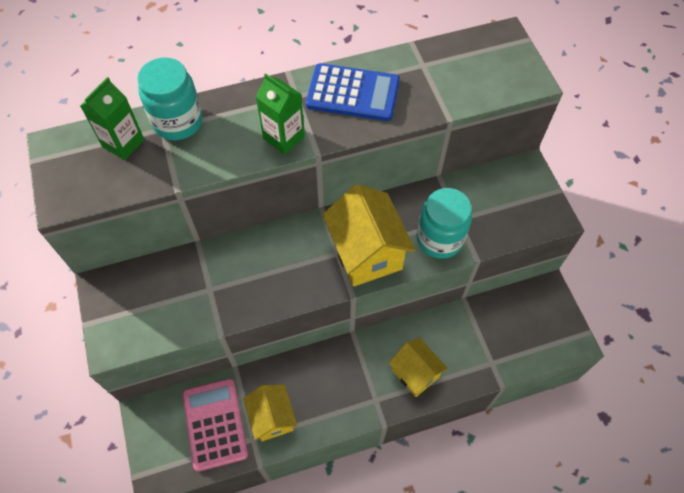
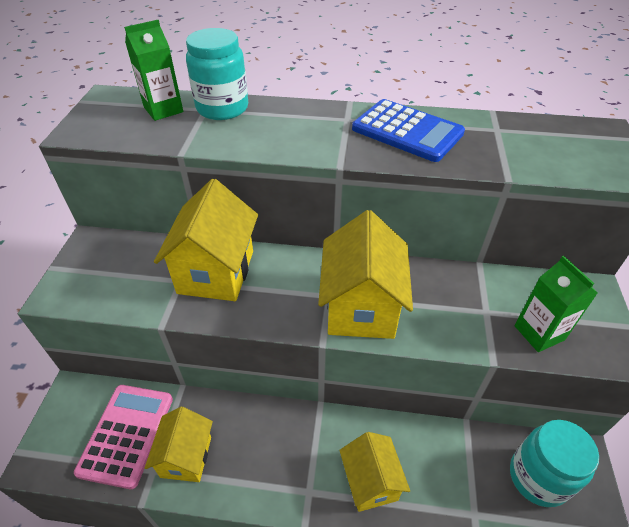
camera: 25 degrees right, 15 degrees down
(234, 269) = (216, 272): none -> yellow house
(284, 137) = (313, 145): green carton -> green carton (539, 333)
(439, 239) = (454, 324): turquoise jar -> turquoise jar (538, 477)

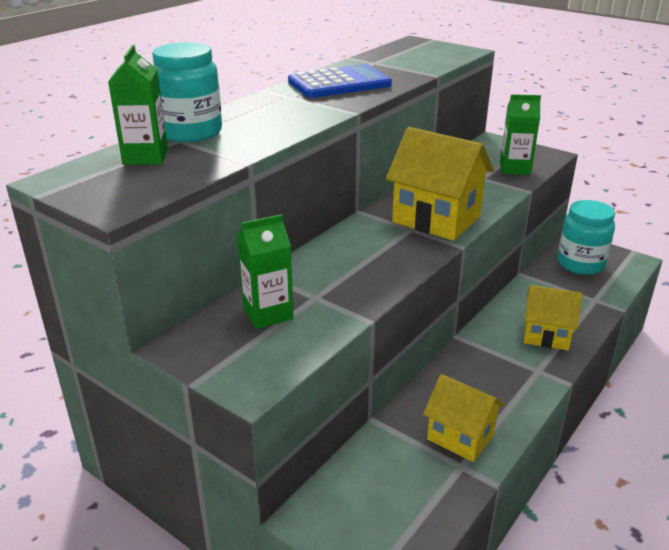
camera: 60 degrees left, 15 degrees down
(126, 434) = (404, 477): pink calculator -> none
(145, 265) = (268, 313): none -> green carton
(216, 272) = (324, 274): yellow house -> none

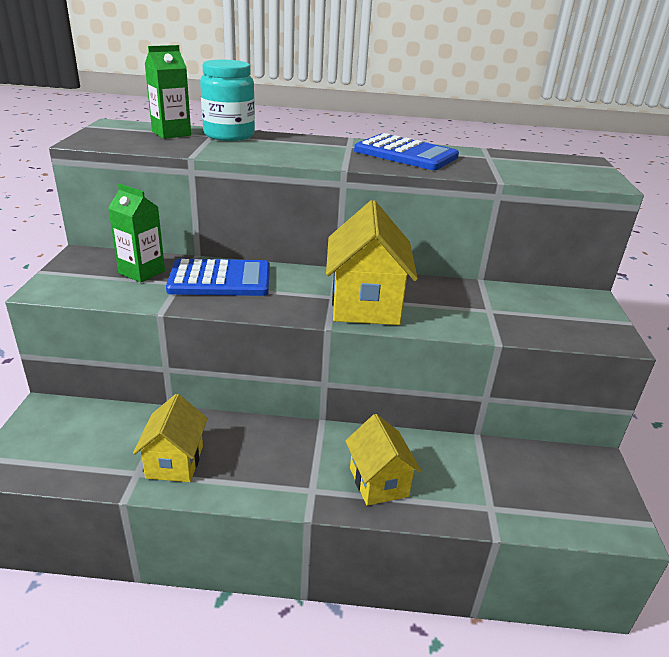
camera: 55 degrees right, 0 degrees up
(328, 273) = (220, 279): none -> blue calculator
(515, 169) = (541, 324): green carton -> none
(580, 264) = (555, 478): turquoise jar -> none

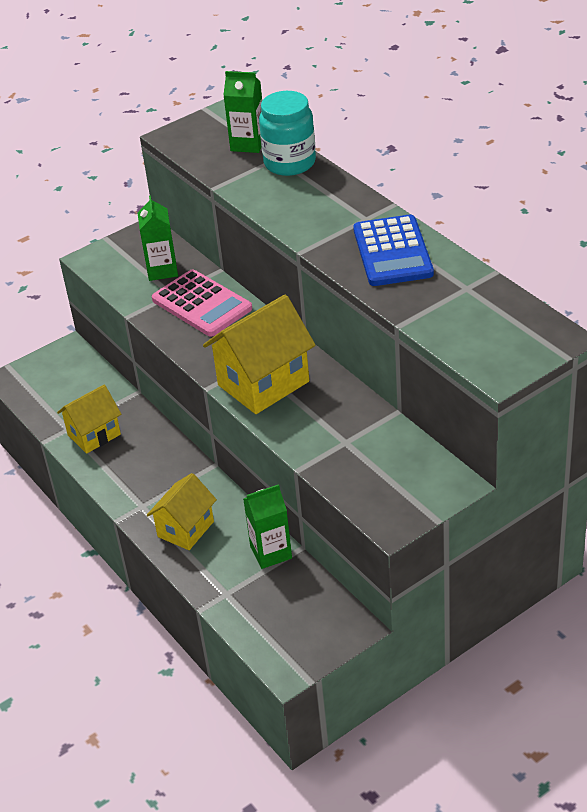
camera: 55 degrees right, 10 degrees up
(220, 279) = (202, 304): blue calculator -> pink calculator
(466, 453) = (271, 552): none -> green carton

